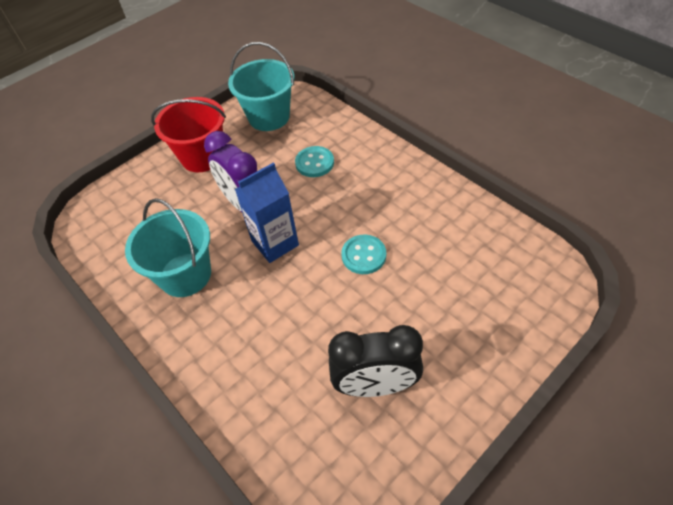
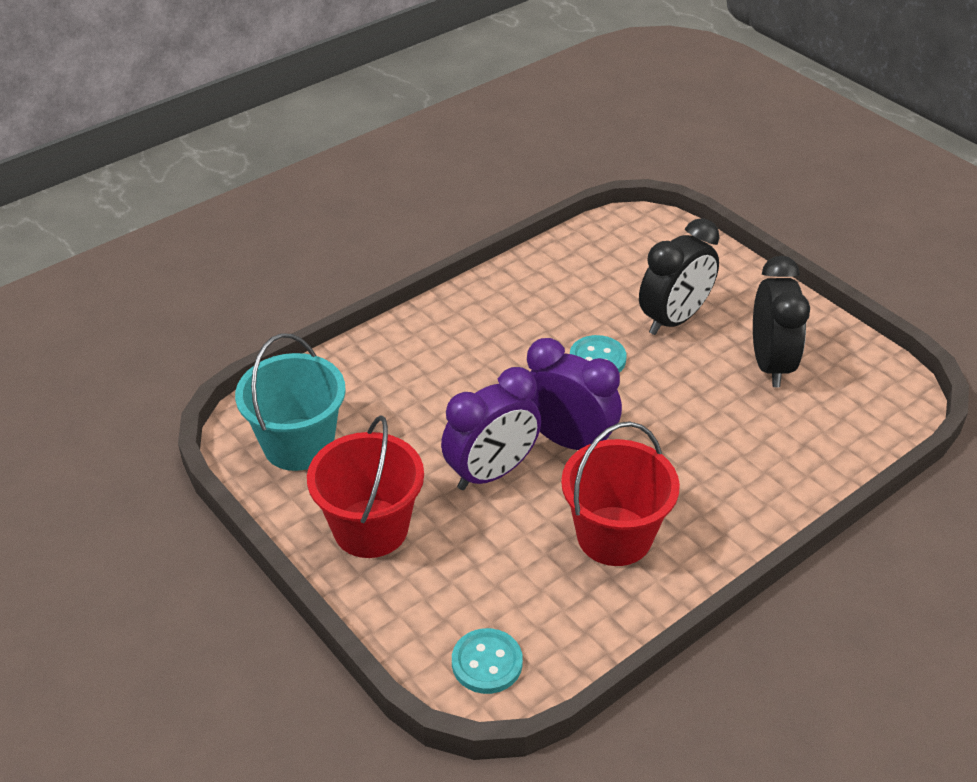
camera: 90 degrees left, 10 degrees down
(185, 275) = (614, 536): turquoise bucket -> red bucket
(275, 243) = (568, 440): blue carton -> purple clock
(314, 163) = (422, 395): turquoise button -> turquoise button (487, 663)
(423, 307) = (674, 319): none -> black clock

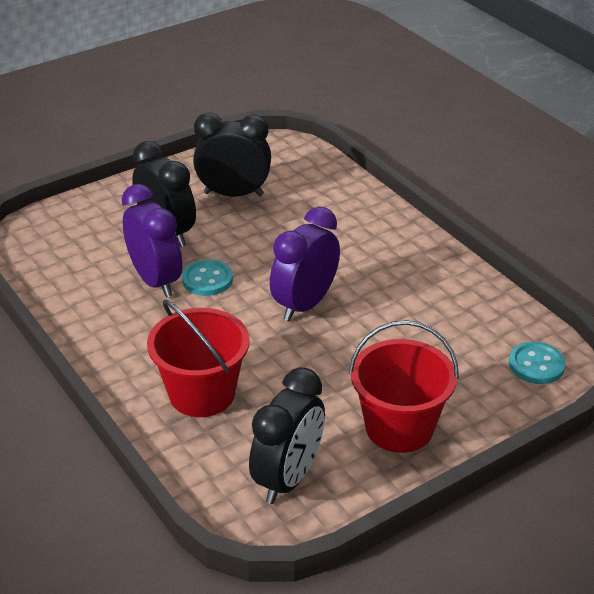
camera: 85 degrees left, 5 degrees down
(298, 444) = (288, 478): turquoise bucket -> black clock
(491, 472) = (337, 351): purple clock -> purple clock (155, 281)
(614, 536) = (410, 290): red bucket -> red bucket (202, 394)

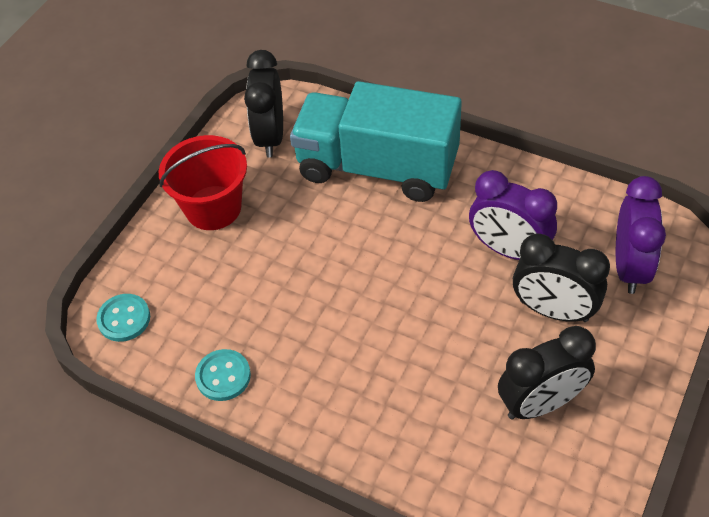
camera: 155 degrees right, 15 degrees up
(202, 394) = (377, 167): red bucket -> turquoise truck
(207, 279) = (465, 274): turquoise button -> turquoise button (223, 376)
(305, 305) = (359, 288): purple clock -> purple clock (629, 267)

